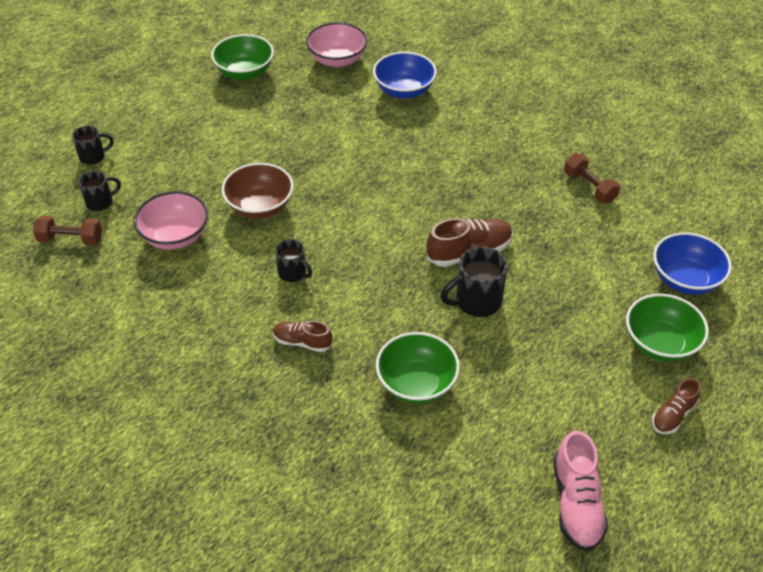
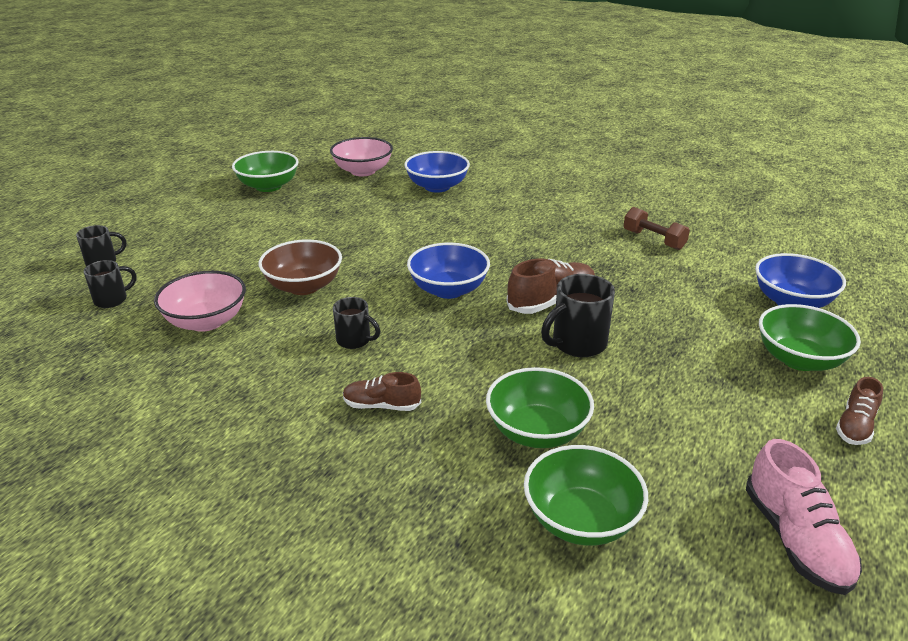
camera: 10 degrees left, 15 degrees down
(71, 239) = (74, 337): brown dumbbell -> none
(383, 226) = (448, 290): none -> blue bowl
(425, 464) = (581, 520): none -> green bowl

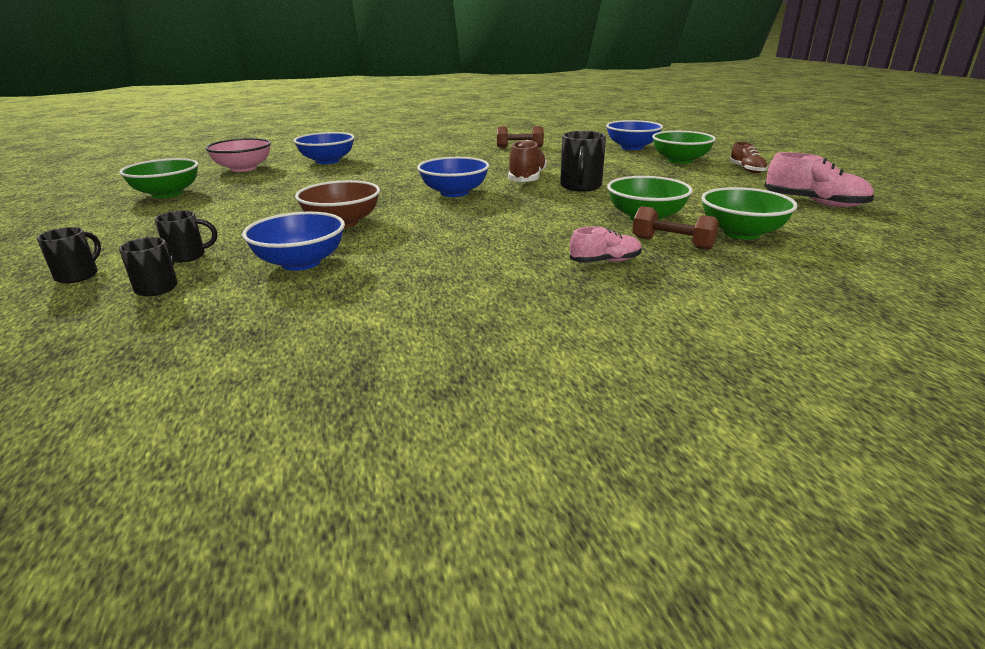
camera: 45 degrees left, 5 degrees down
(206, 321) = (301, 263): pink bowl -> blue bowl
(355, 340) = (450, 229): black mug -> black mug (188, 256)
(379, 464) = (605, 261): none -> pink shoe
(381, 405) = (542, 243): brown shoe -> none
(481, 484) = (672, 243): none -> brown dumbbell

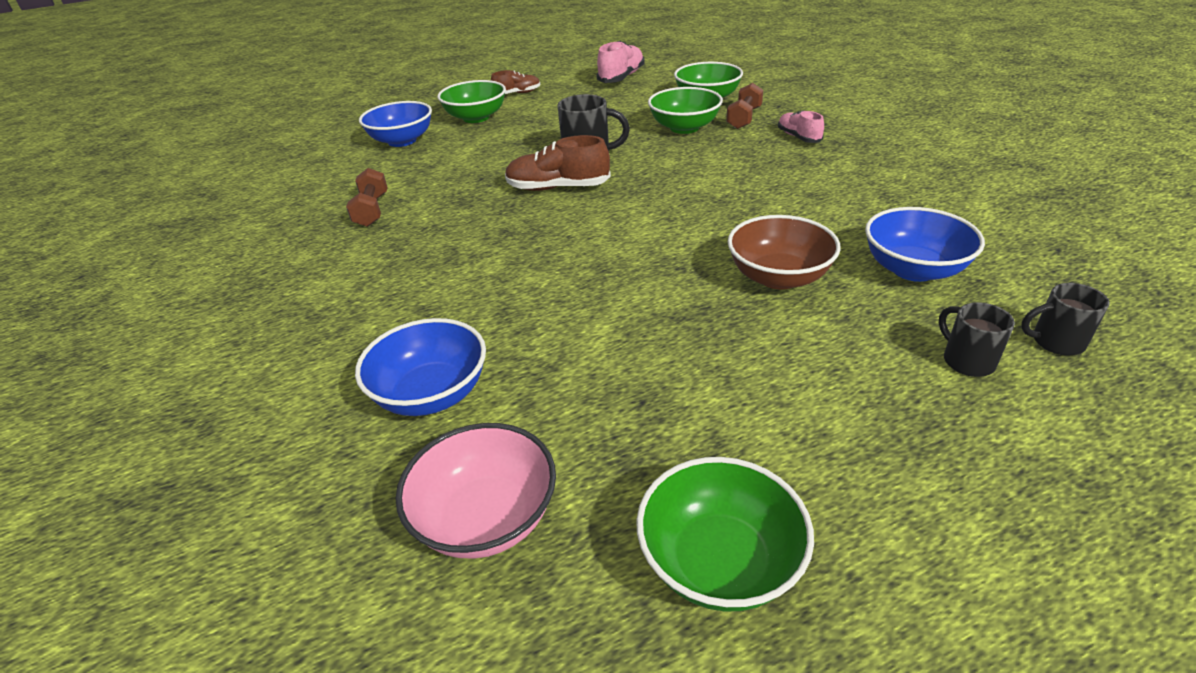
camera: 95 degrees left, 10 degrees up
(78, 275) = (1104, 435): black mug -> none
(454, 193) = (628, 224): blue bowl -> none

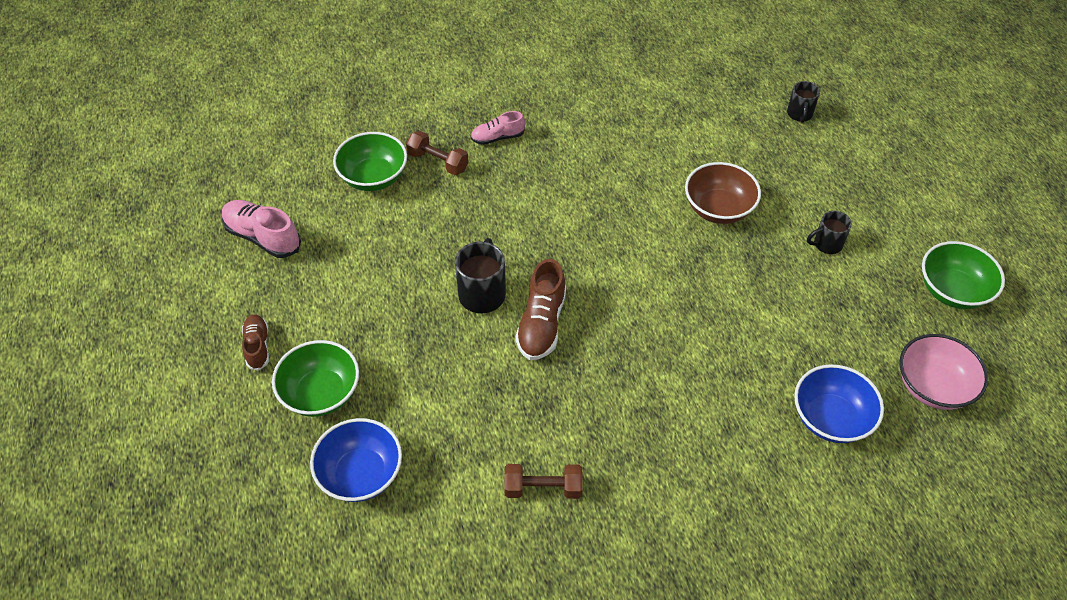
camera: 85 degrees left, 15 degrees up
(684, 128) = (441, 209): green bowl -> none
(913, 269) = (720, 142): blue bowl -> none
(966, 361) = (813, 154): black mug -> black mug (826, 244)

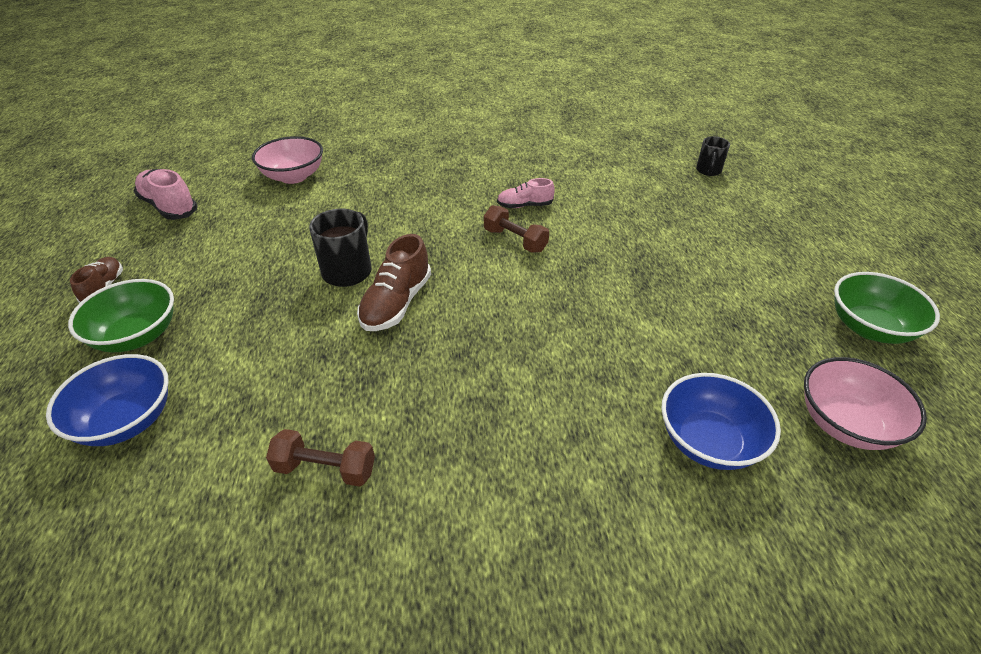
camera: 10 degrees right, 10 degrees down
(373, 177) = (293, 176): green bowl -> pink bowl
(438, 162) = (356, 172): brown dumbbell -> brown dumbbell (515, 240)
(497, 137) = (418, 161): pink shoe -> pink shoe (524, 205)
(718, 209) = (612, 230): brown bowl -> none
(826, 244) = (723, 270): black mug -> none

